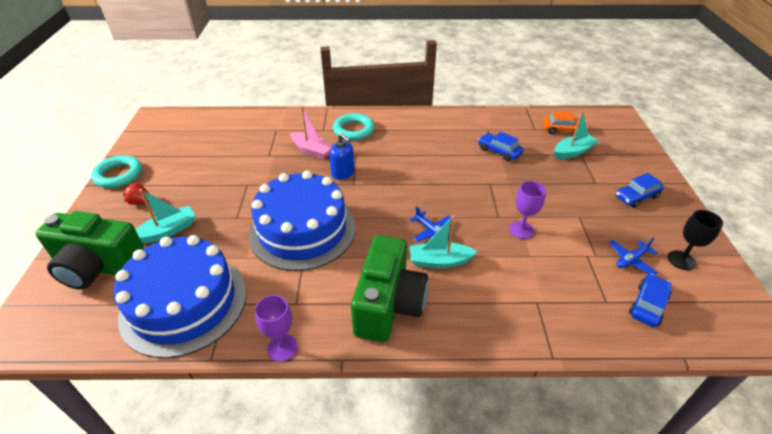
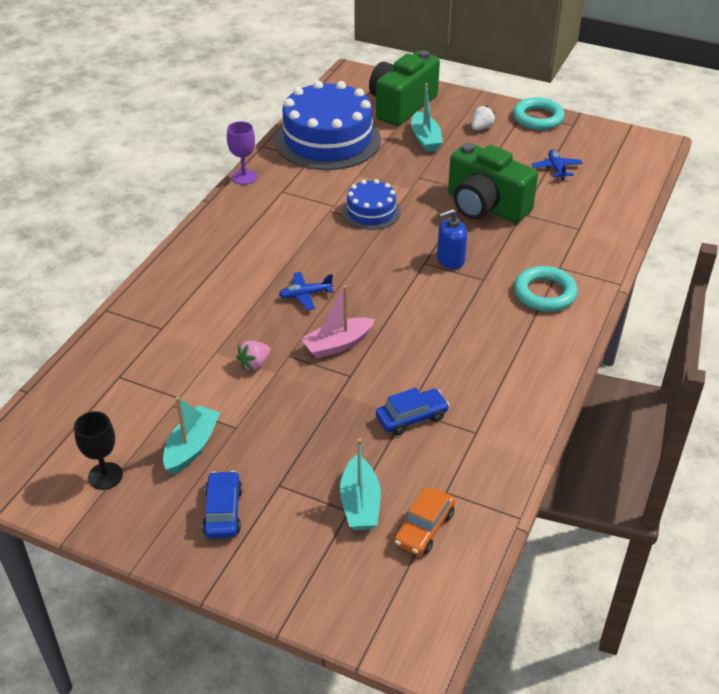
camera: 115 degrees right, 0 degrees up
(140, 202) = (481, 128): red strawberry -> white strawberry
(302, 230) = (371, 212): blue cake -> blue cake, size x0.51
(312, 150) = (513, 247): pink boat -> pink boat (337, 345)
(388, 305) = (238, 238): green camera -> green camera (485, 207)
(439, 261) = (261, 285): turquoise boat -> turquoise boat (192, 447)
(521, 230) = (254, 364): purple goblet -> pink strawberry
(631, 260) = (143, 430): blue plane -> blue plane (556, 168)
(648, 305) = (88, 404): blue car -> none

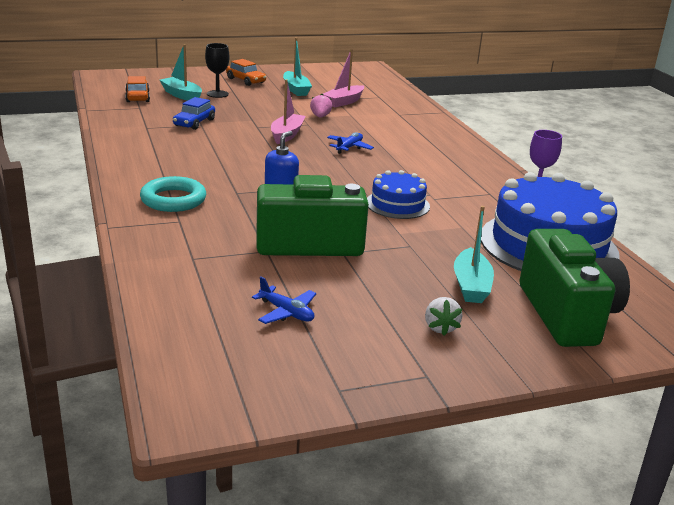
camera: 135 degrees right, 15 degrees down
(105, 476) = (317, 76): black goblet -> black goblet (217, 94)
(179, 384) = (343, 102): none -> pink boat
(223, 512) = (246, 80): blue car -> orange car
(425, 139) = (471, 285): turquoise boat -> turquoise boat turned 120 degrees counterclockwise
(538, 118) = (397, 377): turquoise ring -> none

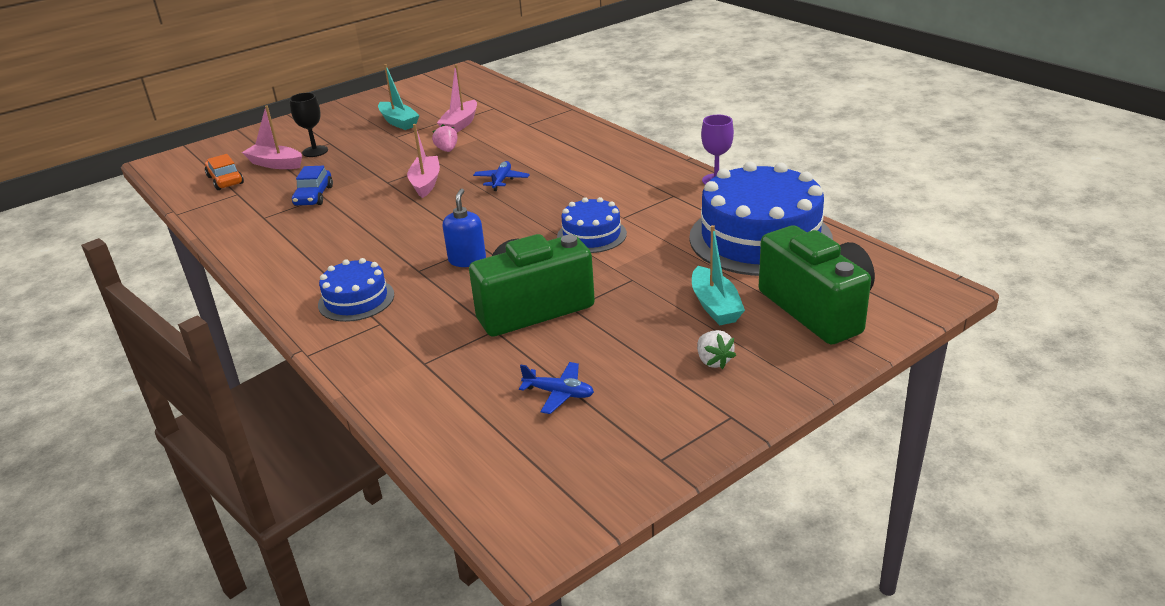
camera: 15 degrees left, 5 degrees up
(173, 200) = (356, 300): turquoise ring -> blue cake
(182, 95) = (275, 164): turquoise boat -> pink boat
(246, 80) = (335, 125): orange car -> none

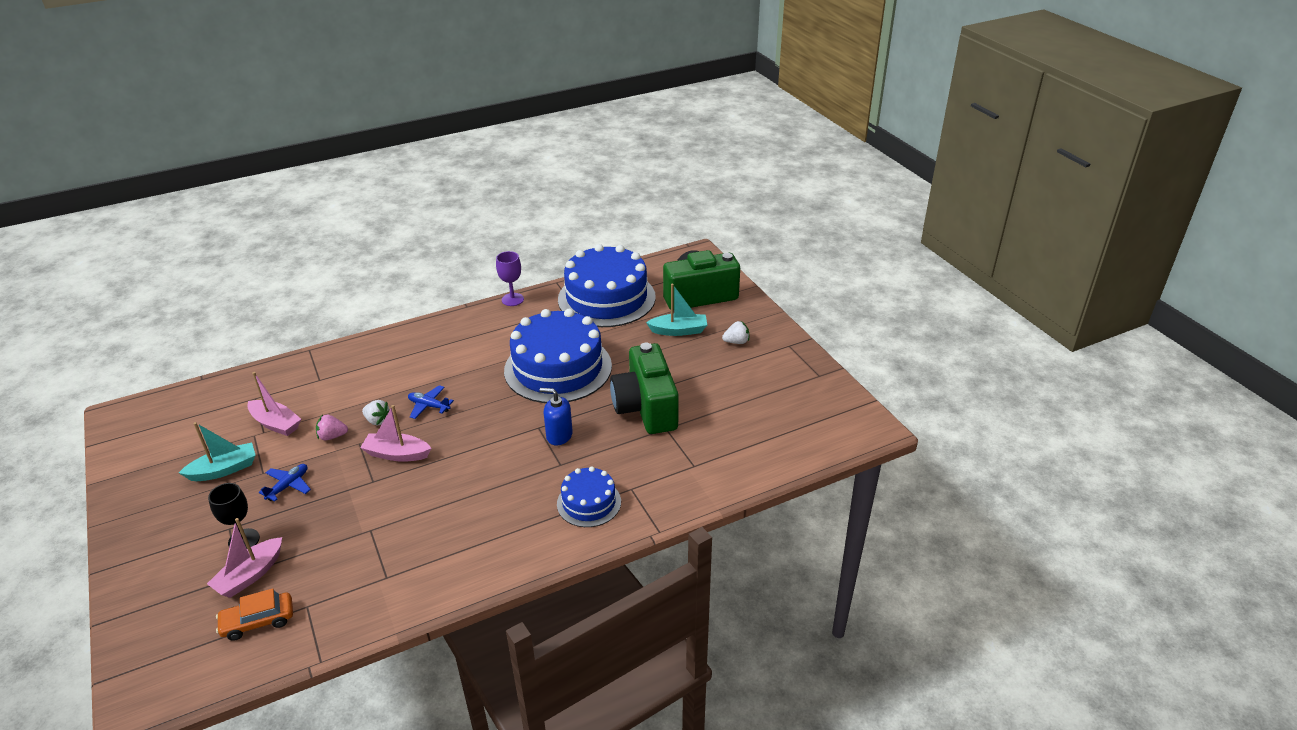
camera: 80 degrees left, 5 degrees up
(314, 196) = (364, 537): blue car -> none
(473, 163) = (377, 421): none -> white strawberry
(559, 393) = (749, 406): blue plane -> blue plane (288, 486)
(591, 235) = (558, 368): blue cake -> blue cake, size x1.97

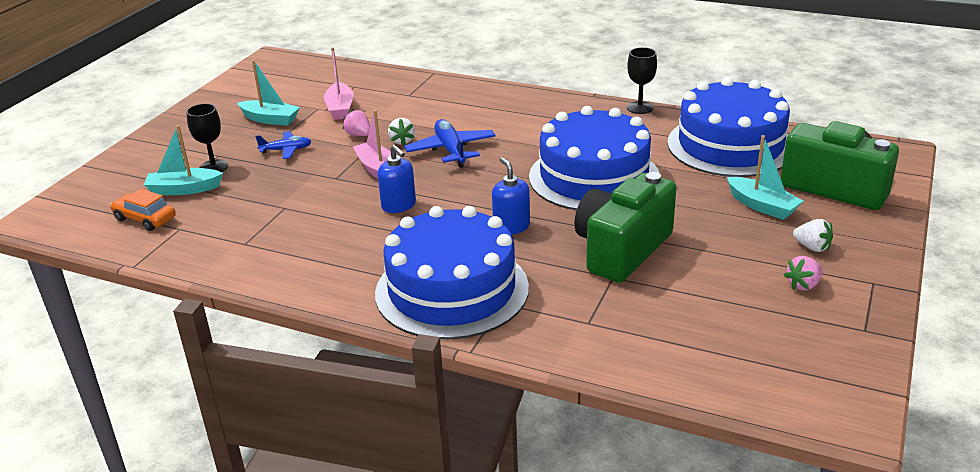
camera: 50 degrees right, 5 degrees down
(250, 575) = (184, 189): pink boat -> turquoise boat
(429, 406) = (451, 150): blue plane -> blue plane, size x1.61
(458, 470) = (399, 205): none -> blue soap dispenser
(512, 299) = (640, 108): purple goblet -> black goblet
(589, 503) = (452, 290): blue cake -> blue cake, size x1.97
(762, 368) = (803, 285): none -> pink strawberry

